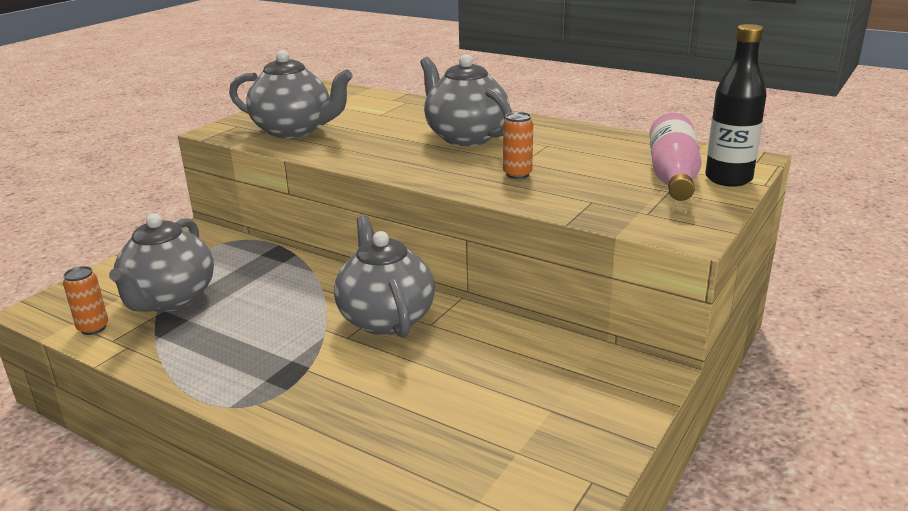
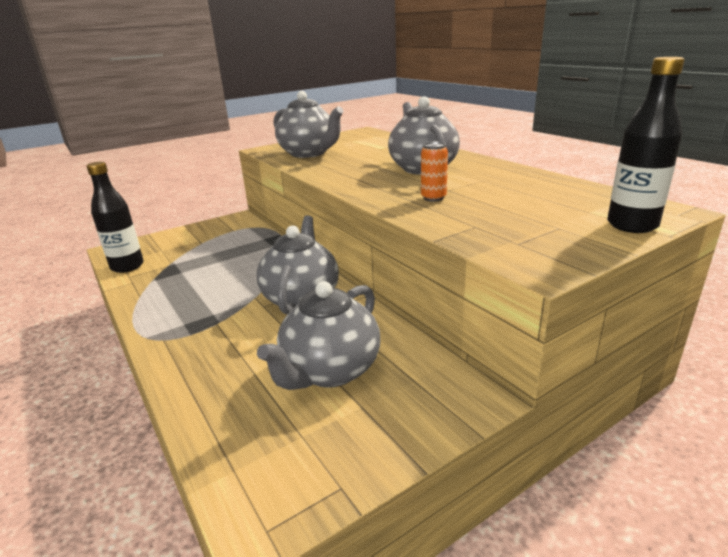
camera: 25 degrees right, 0 degrees up
(93, 328) = (127, 266): orange can -> black bottle
(169, 299) = (184, 257): grey teapot -> grey teapot (330, 371)
(672, 176) = (574, 216): pink bottle -> none

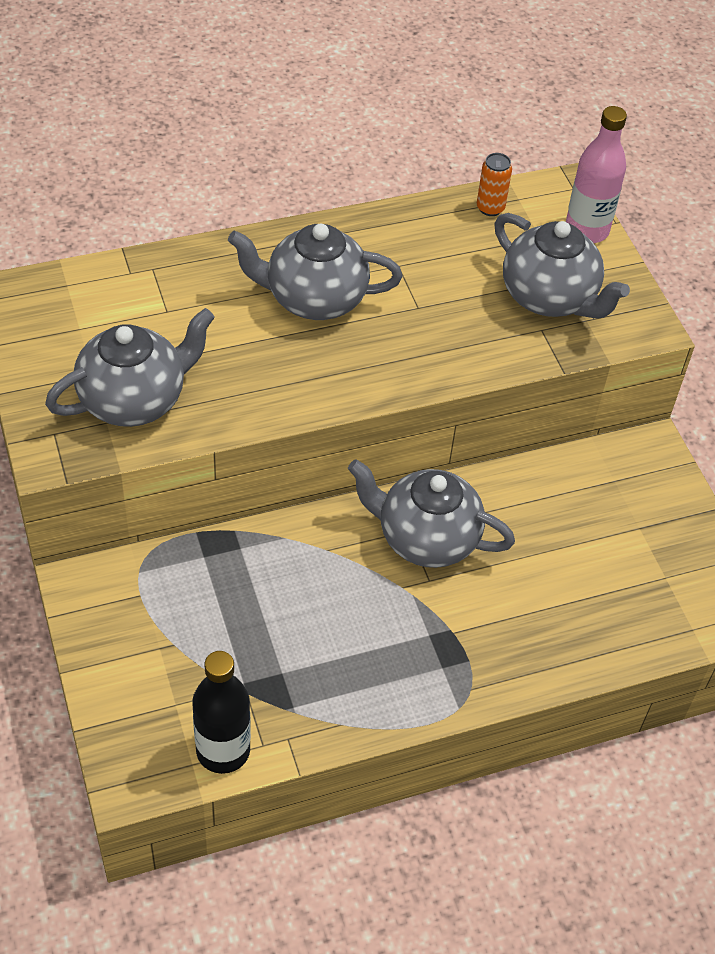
camera: 80 degrees left, 25 degrees up
(330, 371) = (582, 540): grey teapot -> grey teapot (549, 298)
(433, 198) = (442, 330): orange can -> orange can (490, 208)
(632, 225) = (586, 230): black bottle -> pink bottle

